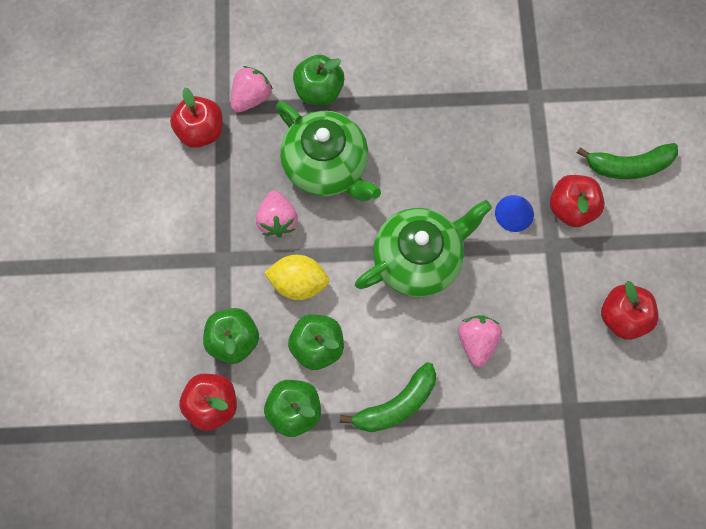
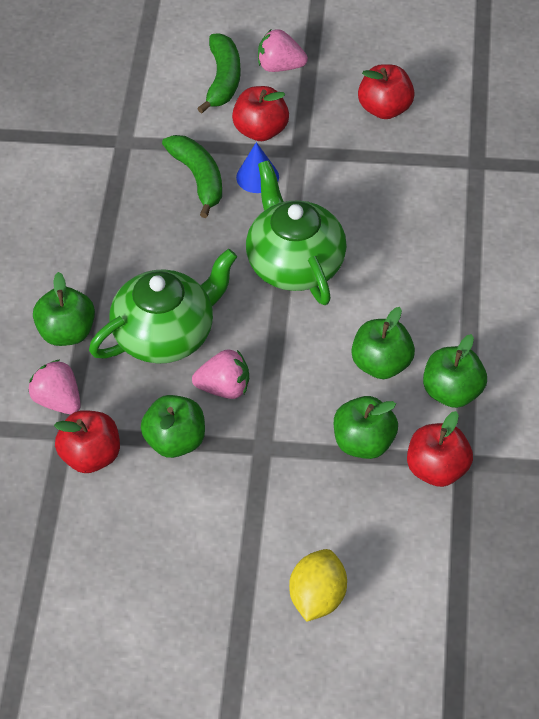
camera: 80 degrees left, 20 degrees down
(221, 191) = (175, 441): none -> green apple
(298, 283) = (305, 375): yellow lemon -> yellow lemon (318, 598)
(396, 405) = (456, 301): green banana -> green banana (198, 178)
(477, 341) = (395, 226): pink strawberry -> pink strawberry (280, 66)

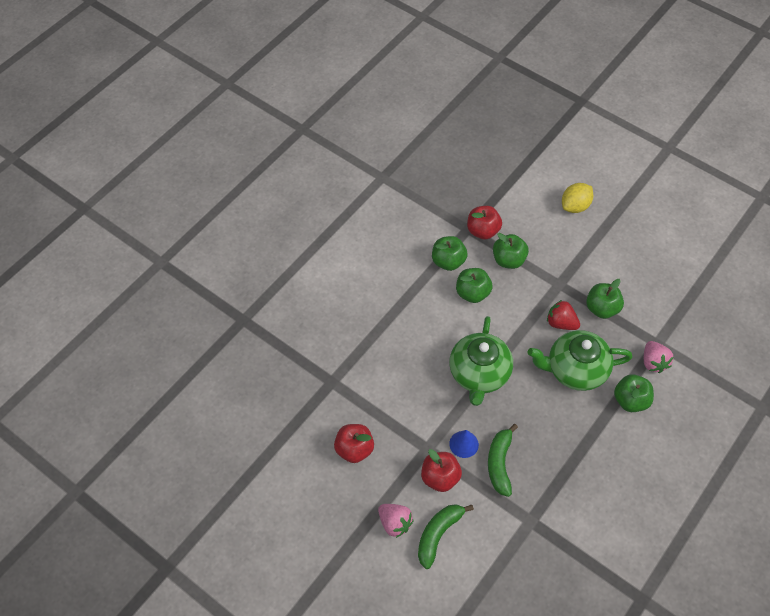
camera: 150 degrees left, 5 degrees up
(91, 456) = (649, 323): red apple -> none
(224, 388) = (561, 323): pink strawberry -> red strawberry

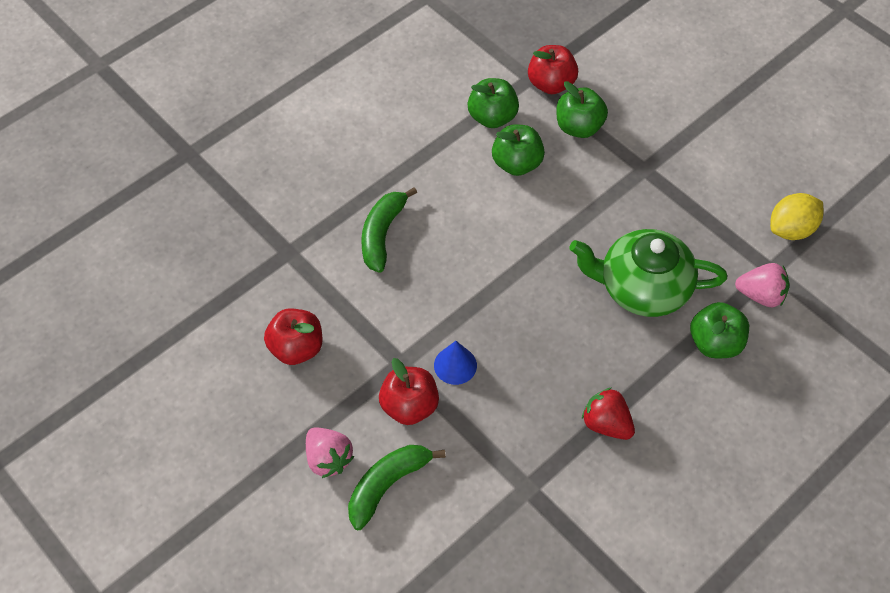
camera: 10 degrees right, 0 degrees up
(479, 374) = (500, 273): green teapot -> none
(499, 463) = (501, 400): green banana -> green banana (382, 234)
(561, 323) = (635, 221): red strawberry -> red strawberry (606, 424)
(575, 206) = (690, 69): yellow lemon -> yellow lemon (791, 229)
(602, 308) = (699, 210): green apple -> none
(653, 362) = (760, 295): pink strawberry -> pink strawberry turned 75 degrees counterclockwise

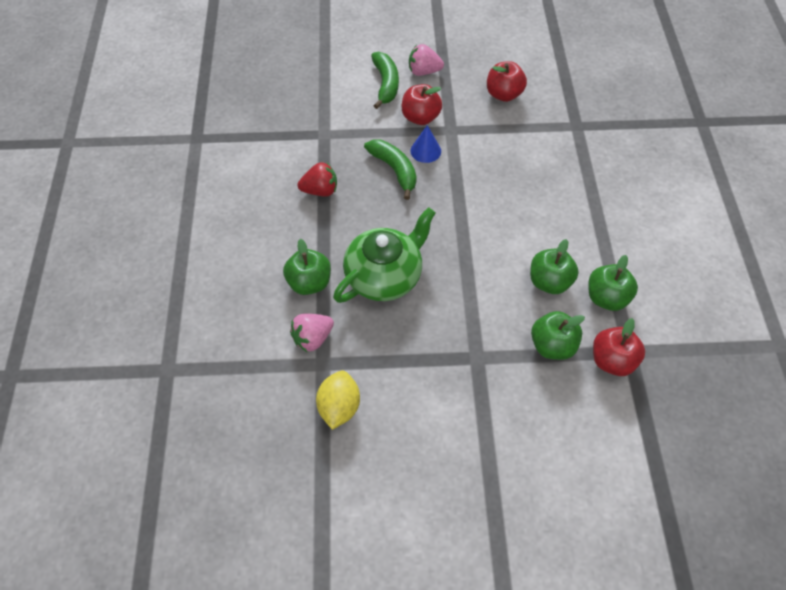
camera: 130 degrees right, 0 degrees up
(382, 234) = (551, 174): green banana -> green banana (394, 170)

